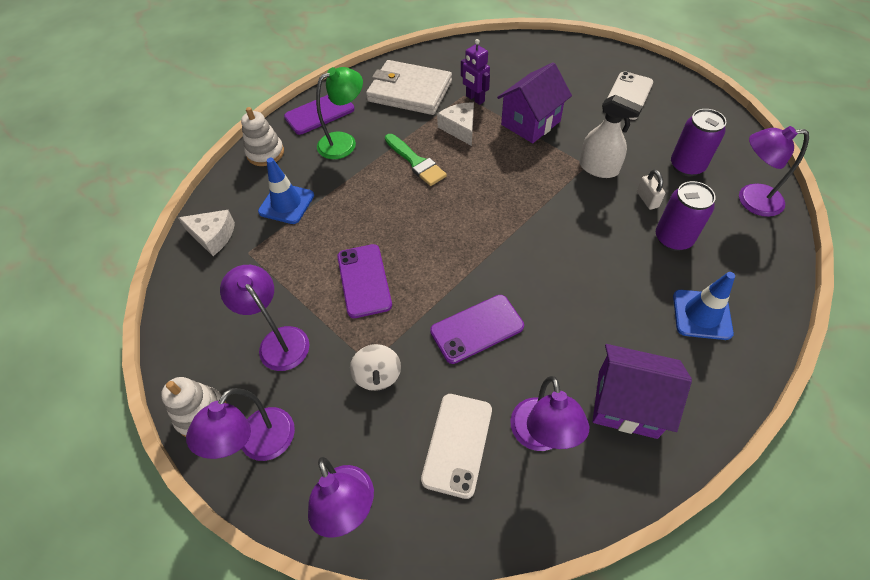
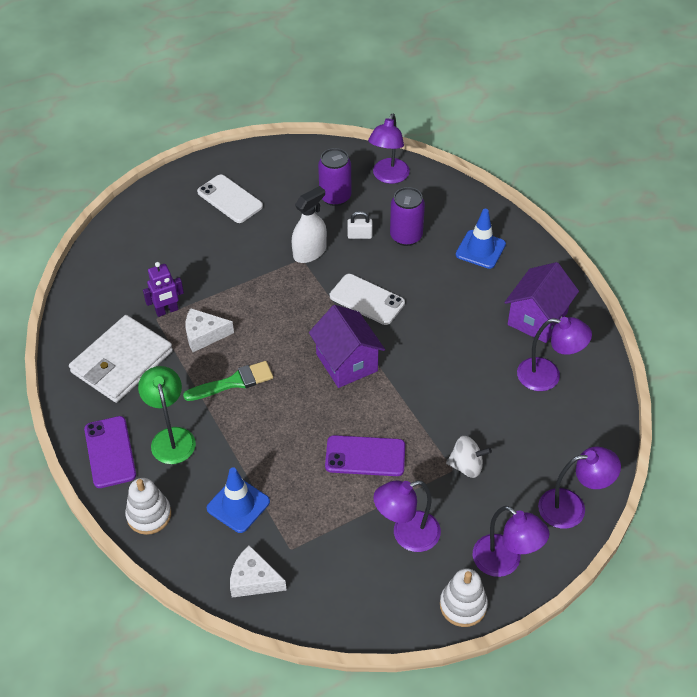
camera: 75 degrees left, 5 degrees down
(213, 236) = (254, 580): white cheese -> white cheese turned 105 degrees counterclockwise
(457, 444) = (540, 427): white phone -> white phone (367, 300)
(477, 329) = (445, 387): purple phone -> none
(530, 123) = (227, 279): purple house -> purple house (346, 362)

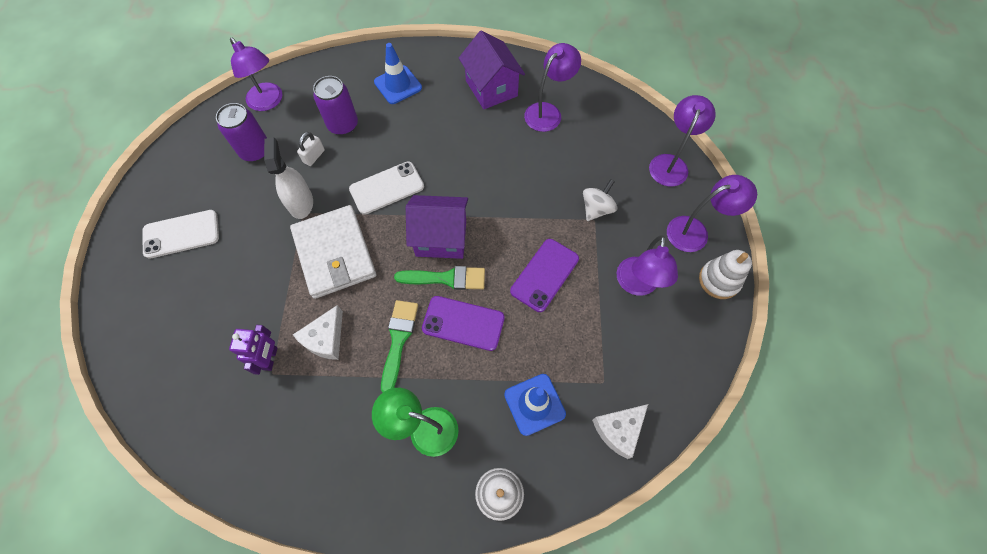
camera: 60 degrees left, 15 degrees up
(110, 452) = (403, 498): purple phone -> purple phone (463, 323)
(122, 362) = (301, 433): white wallet -> white wallet (335, 253)
(310, 386) = (446, 278): none -> green brush

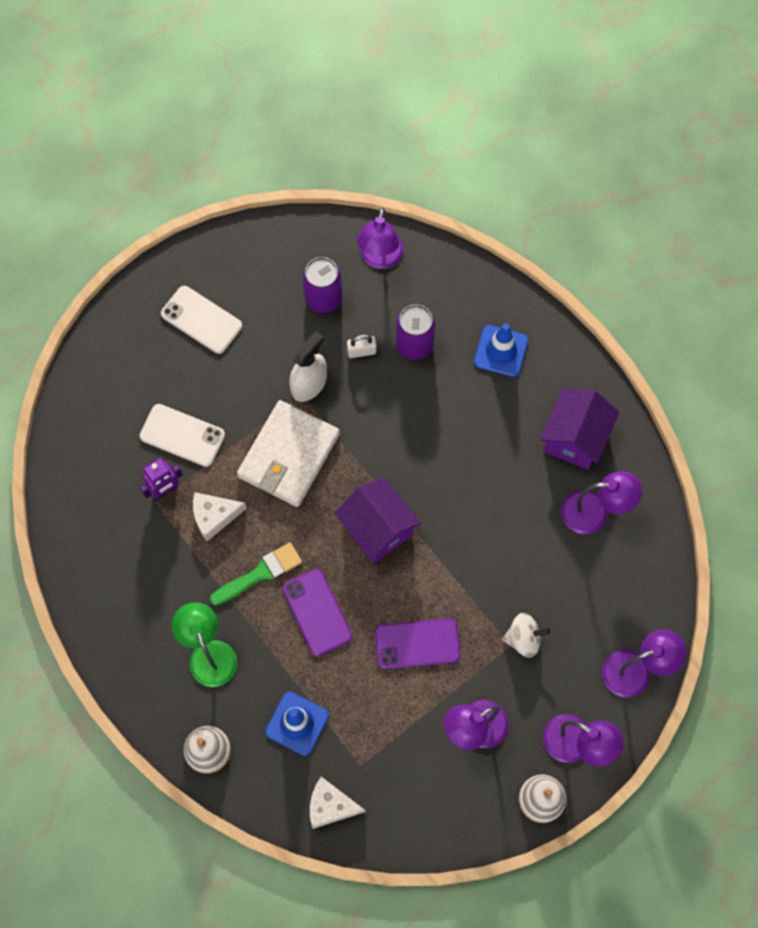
camera: 50 degrees right, 5 degrees up
(387, 188) = (385, 441): white phone -> white phone (182, 435)
(446, 278) = (344, 565): green brush -> none

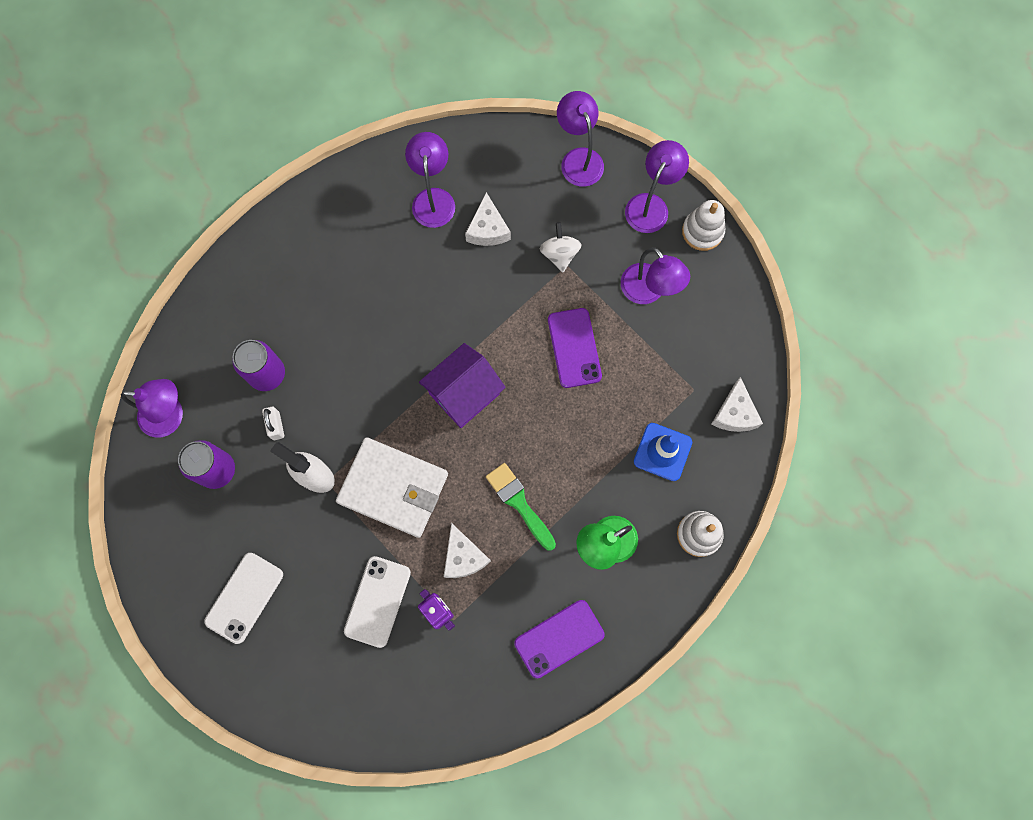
camera: 95 degrees left, 5 degrees up
(317, 612) = (553, 444): purple phone -> purple phone (559, 638)
(501, 351) = (272, 291): blue traffic cone -> none
(556, 566) = (487, 229): none -> white cheese
(575, 438) = (360, 219): purple house -> none

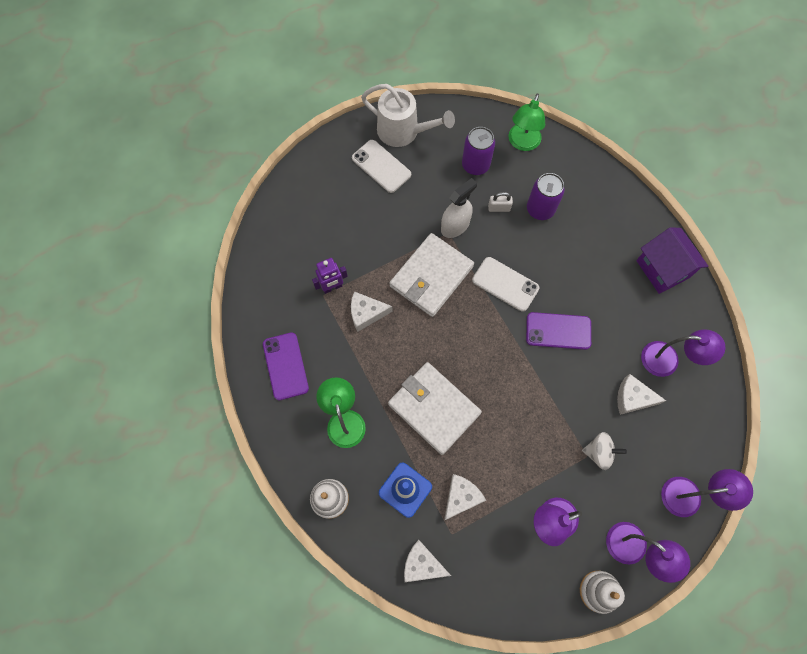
camera: 105 degrees right, 5 degrees down
(170, 416) = (522, 143): purple lamp -> green lamp
(182, 581) = (404, 132): none -> white watering can
(377, 601) = (352, 248): white phone -> white phone (505, 284)
(464, 394) = (492, 344): purple house -> purple house (662, 269)
(519, 503) = (394, 363): green brush -> none
(561, 443) = (433, 408): none -> white wallet
(574, 348) = (512, 441): purple phone -> purple phone (558, 331)
(652, 389) = (461, 497): none -> white cheese

